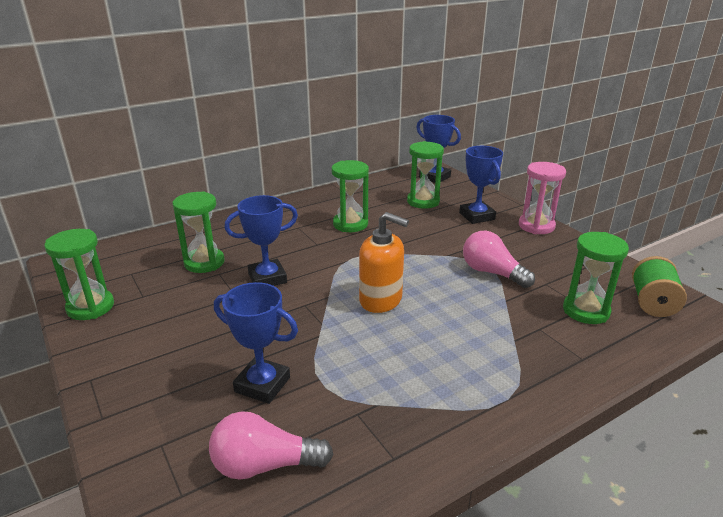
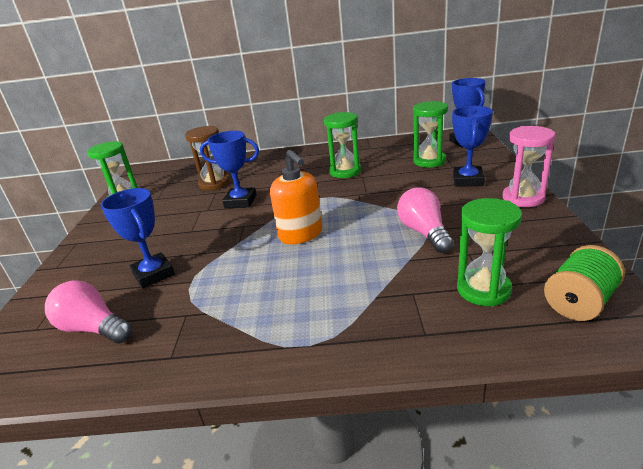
camera: 35 degrees right, 0 degrees up
(204, 262) = (214, 183): green hourglass -> brown hourglass

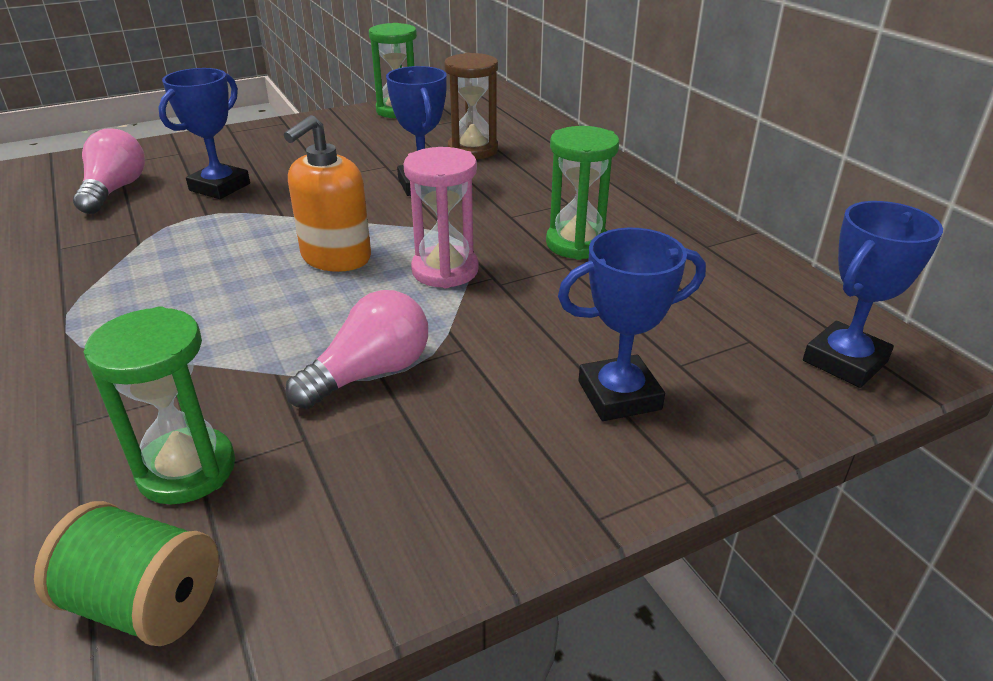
camera: 60 degrees right, 5 degrees up
(429, 161) = (688, 328): green hourglass -> none
(523, 198) = (566, 491): pink hourglass -> pink hourglass (445, 270)

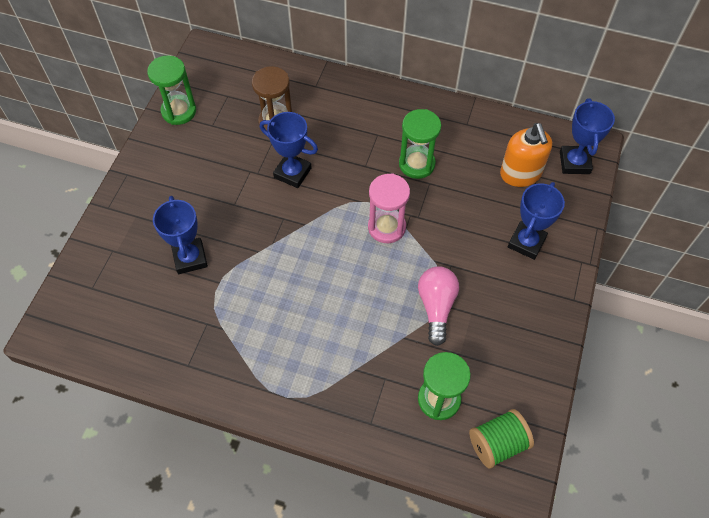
camera: 45 degrees left, 25 degrees up
(114, 190) = (135, 308): pink light bulb -> none
(335, 257) = (330, 258): orange soap dispenser -> orange soap dispenser (520, 174)

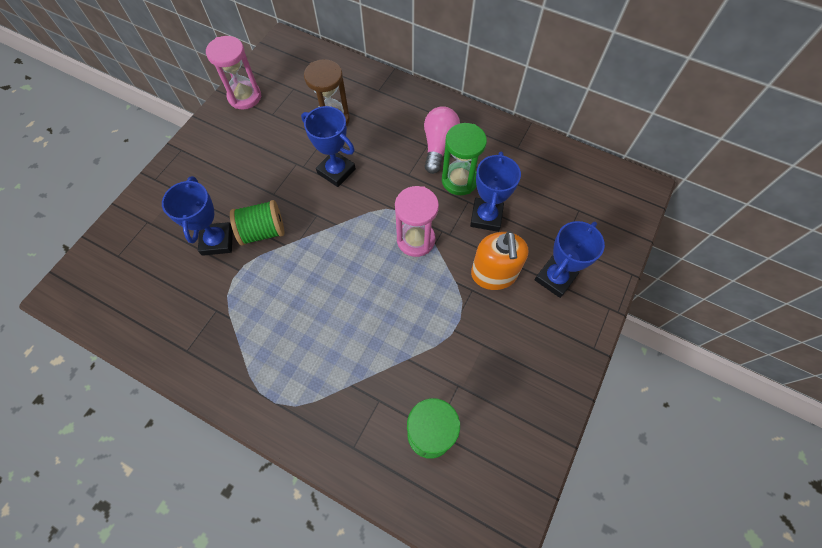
camera: 10 degrees right, 5 degrees up
(179, 111) = (244, 97): green hourglass -> pink hourglass
(436, 307) = (448, 332): pink light bulb -> pink light bulb (438, 146)
(497, 444) = (482, 497): green spool -> green spool (262, 231)
(520, 174) = (562, 206): orange soap dispenser -> orange soap dispenser (493, 274)
(574, 162) = (620, 202): blue trophy -> blue trophy (486, 217)

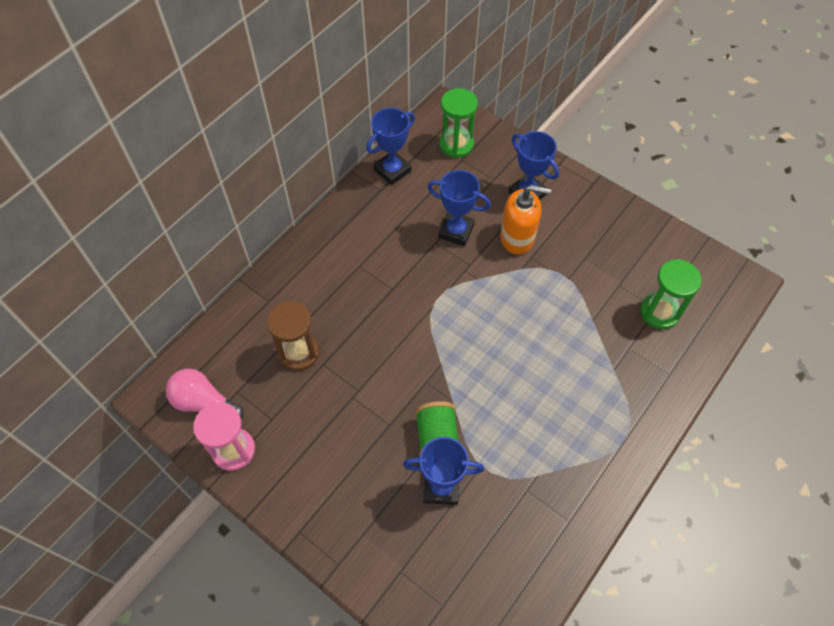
camera: 80 degrees left, 5 degrees down
(336, 171) = (373, 356): blue trophy -> blue trophy (392, 170)
(416, 240) = (471, 294): pink hourglass -> none
(438, 146) = (362, 255): pink light bulb -> pink light bulb (204, 403)
(459, 180) = (409, 245): green hourglass -> green hourglass (456, 145)

